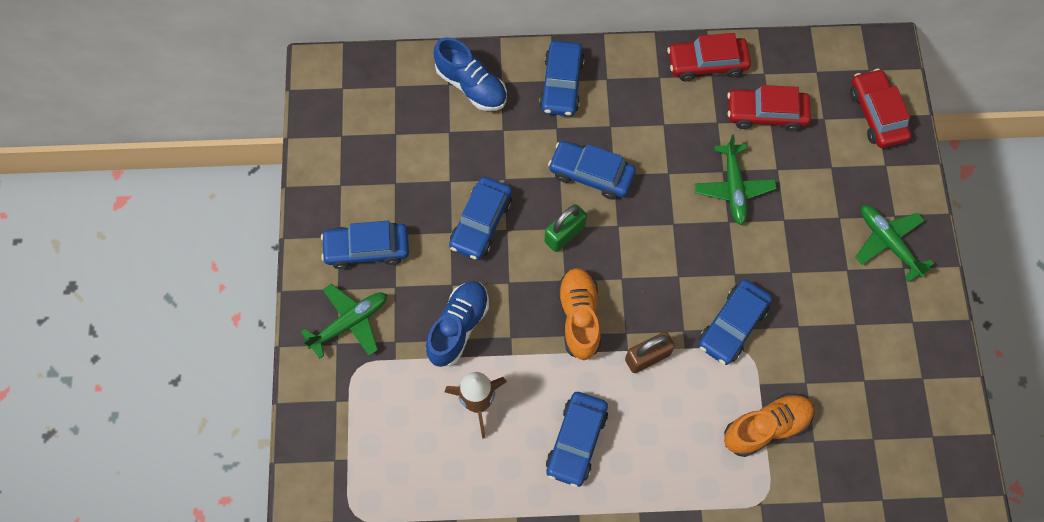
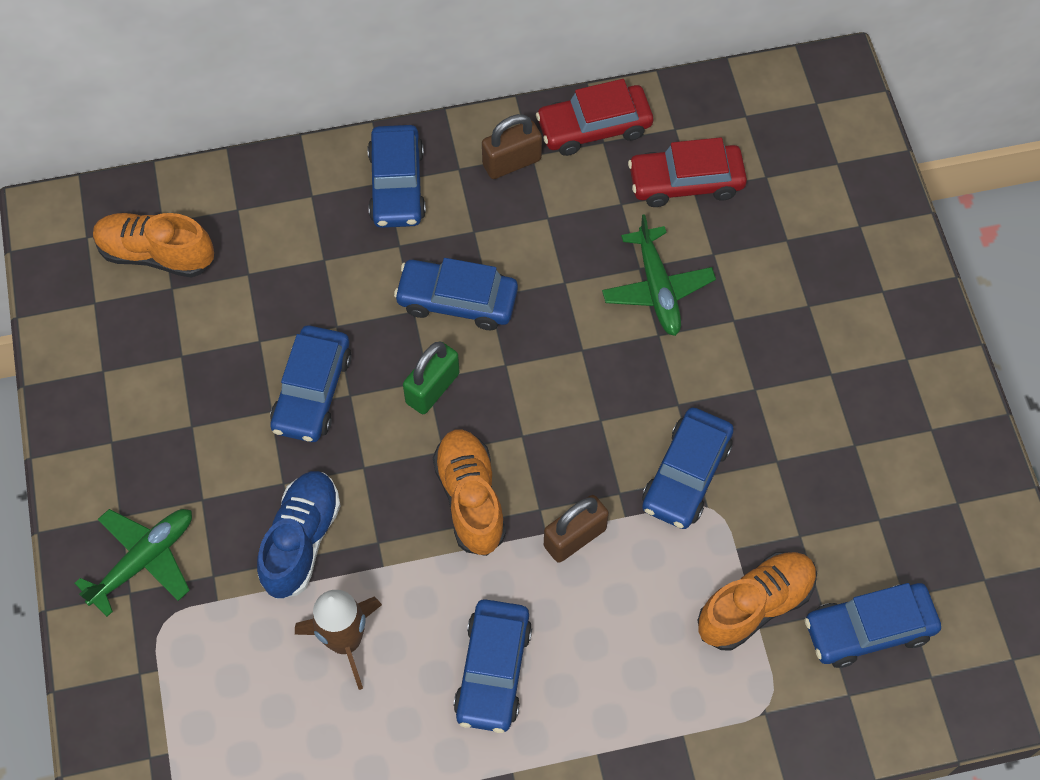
camera: 10 degrees left, 5 degrees down
(367, 249) = (154, 453): blue car -> blue car (868, 629)
(388, 108) = (156, 254): none -> orange shoe
(471, 86) = (270, 206): blue shoe -> none
(644, 80) = (512, 162): none -> brown padlock
(876, 114) = (836, 160): red car -> none
(888, 243) = (880, 329): green plane -> none

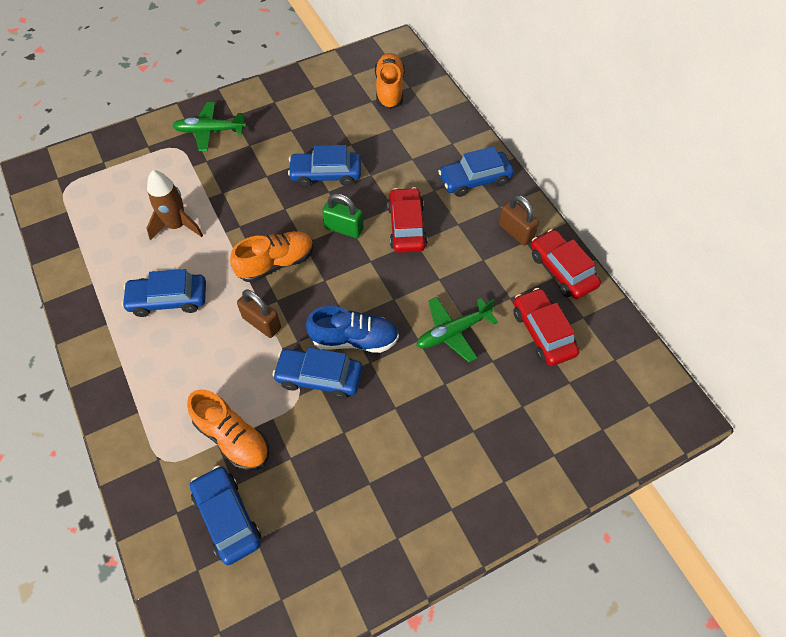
camera: 75 degrees right, 5 degrees down
(143, 560) = (210, 131): green plane -> green plane turned 150 degrees clockwise
(301, 540) = (233, 192): blue shoe -> blue shoe (354, 339)
(457, 300) = (406, 227): blue car -> red car

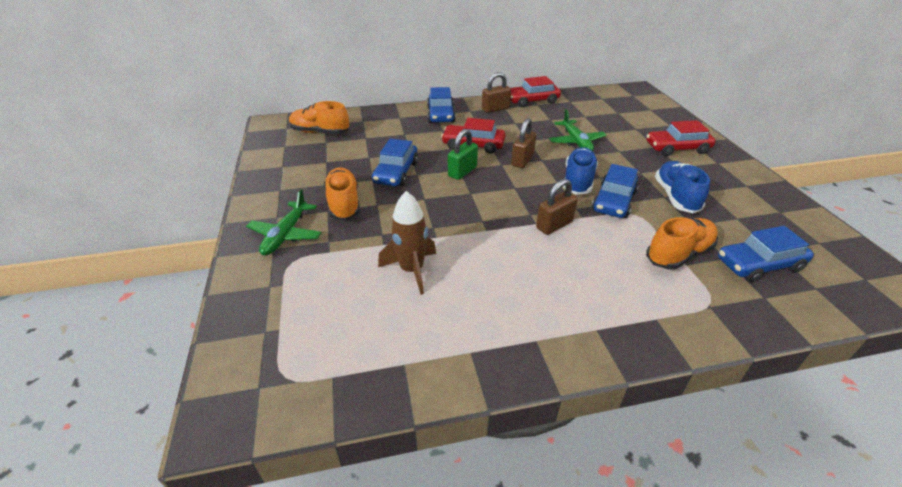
camera: 75 degrees left, 20 degrees down
(168, 299) = (513, 284): blue car -> none
(276, 263) = (488, 210): orange shoe -> orange shoe (344, 204)
(345, 445) = (676, 197): none -> blue shoe
(385, 279) = (522, 160): none -> brown padlock
(543, 332) = (580, 114): red car -> red car (677, 148)

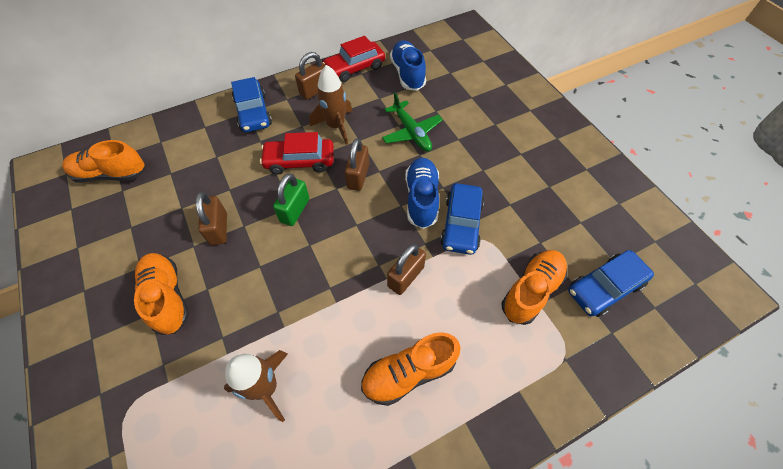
camera: 15 degrees left, 20 degrees up
(286, 234) = (109, 366): green plane -> none
(396, 173) = (219, 229): blue car -> brown padlock
(509, 130) = (336, 126): none -> brown rocket
(546, 285) = (409, 372): none -> orange shoe
(676, 197) = (521, 202): blue shoe -> blue shoe (407, 74)
(677, 148) = (515, 123): red car -> none

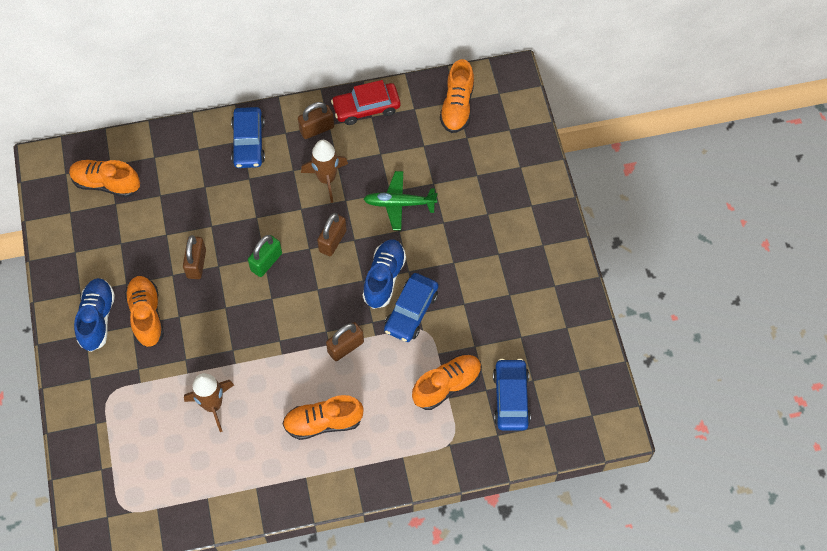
camera: 15 degrees right, 5 degrees up
(300, 161) = (282, 211): red car -> none
(407, 74) = (420, 129): blue shoe -> blue shoe (97, 319)
(411, 132) = (399, 204): green plane -> green plane turned 105 degrees clockwise
(432, 53) = (457, 106): none -> orange shoe
(604, 287) = (511, 398): blue car -> blue car turned 105 degrees clockwise

